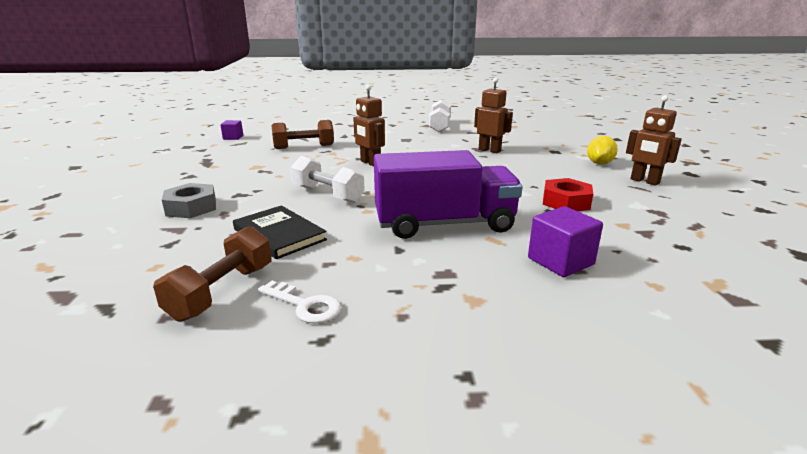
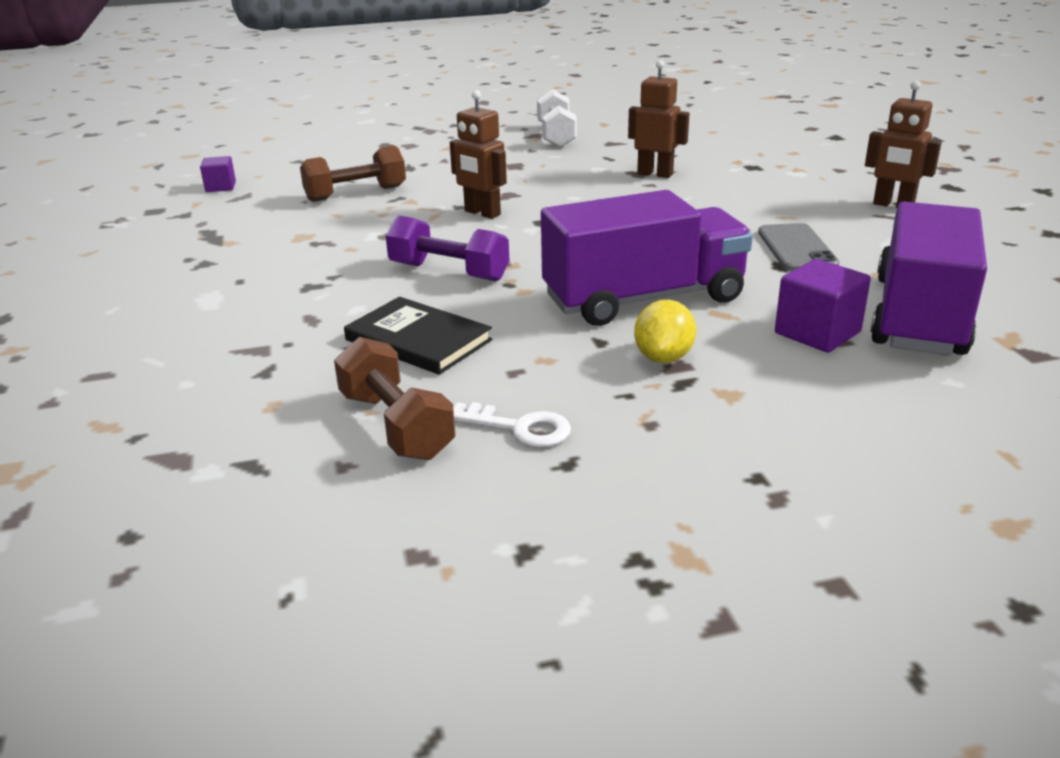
camera: 10 degrees left, 5 degrees up
(191, 207) = (252, 314): grey nut -> none
(222, 292) = (395, 425): brown dumbbell -> brown dumbbell turned 45 degrees counterclockwise
(328, 194) = (449, 272): white dumbbell -> purple dumbbell
(566, 202) = (796, 248): red nut -> grey phone
(599, 163) = (823, 182): yellow lemon -> yellow lemon (663, 357)
(644, 258) = (919, 316): none -> purple truck

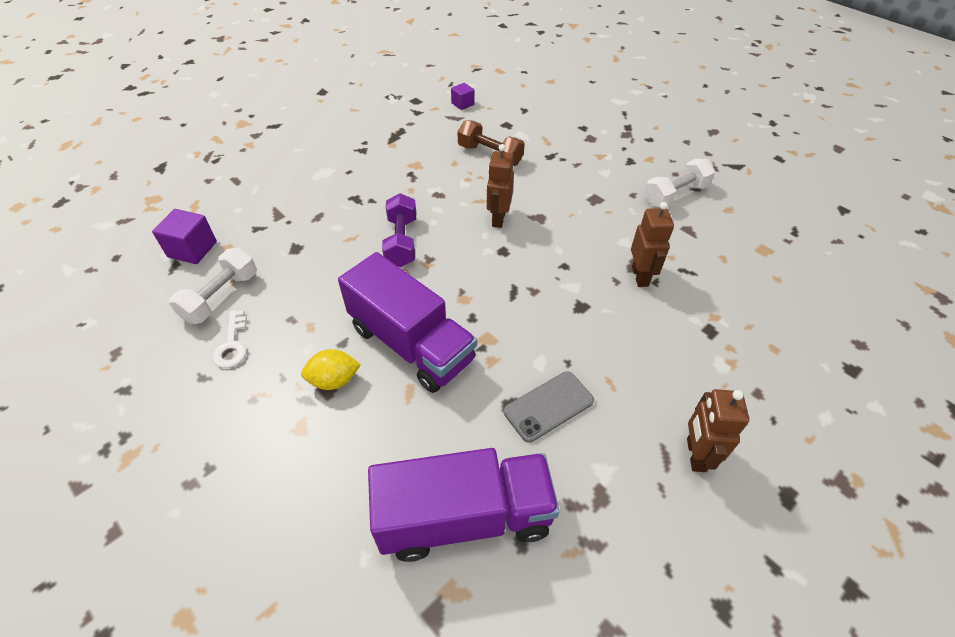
camera: 60 degrees right, 20 degrees up
(395, 425) = (221, 297): brown dumbbell -> white dumbbell
(418, 340) = (311, 266): black book -> none
(817, 333) = (405, 455): purple cube -> purple cube (192, 249)

